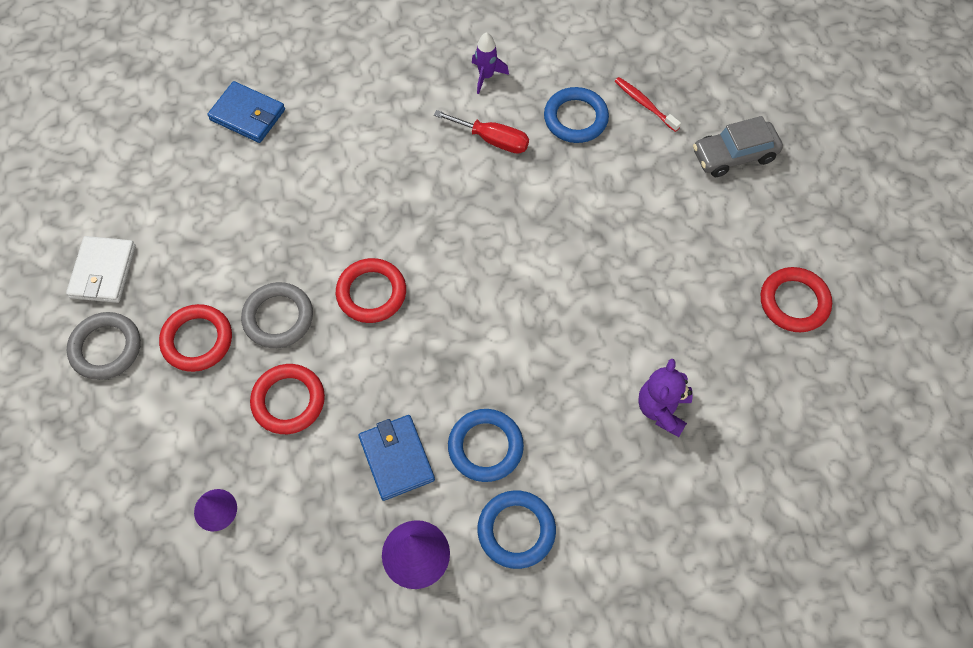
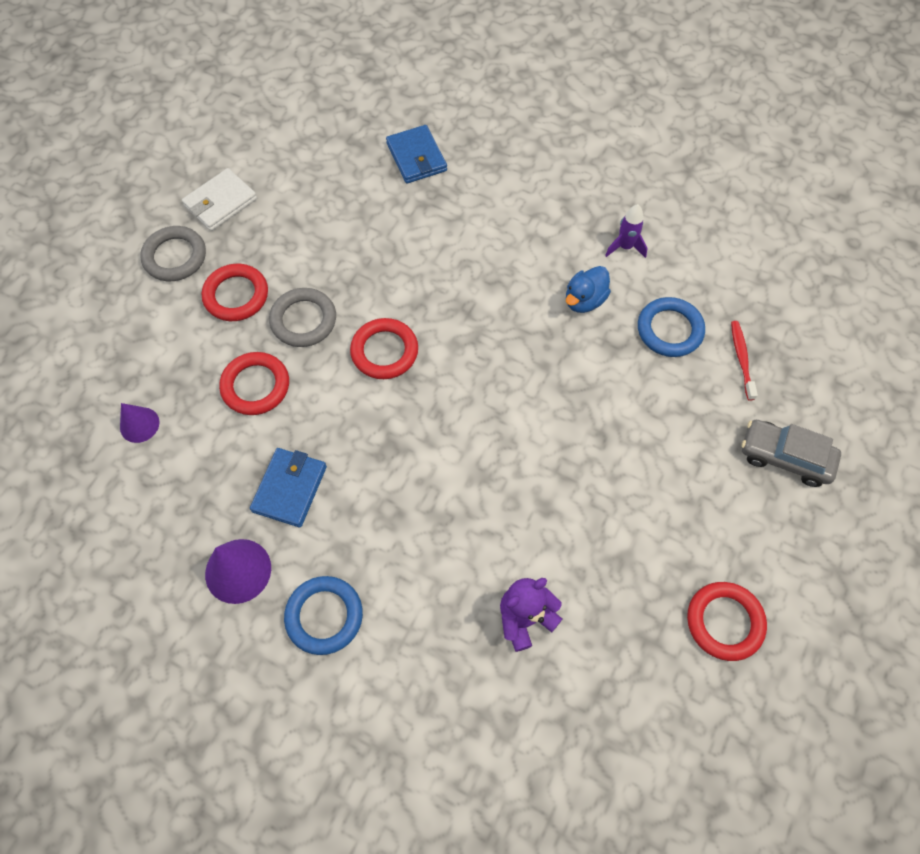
camera: 40 degrees right, 0 degrees up
(485, 447) = (360, 533): blue ring -> none
(492, 140) = (584, 300): red screwdriver -> blue duck

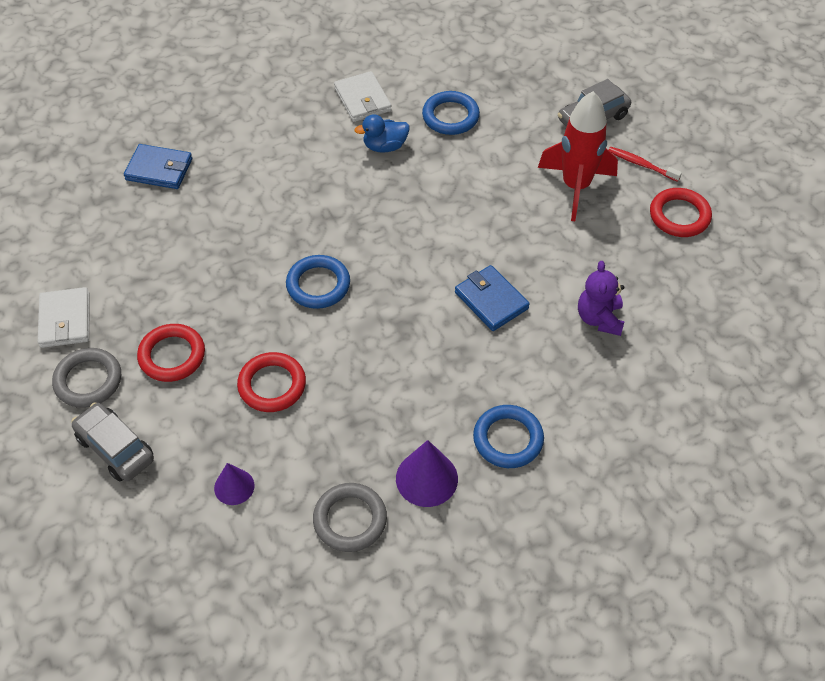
camera: 55 degrees left, 10 degrees down
(124, 318) = (115, 448): none -> grey car
(289, 489) = (384, 408): blue wallet -> blue wallet (491, 300)
(303, 320) = (240, 322): grey ring -> grey ring (350, 520)
(384, 351) = (318, 285): red ring -> blue ring
(584, 300) = (385, 146): blue duck -> blue duck turned 90 degrees clockwise
(625, 247) = (362, 99): purple rocket -> white wallet
(677, 496) = (575, 187): none -> red rocket
(741, 359) = (505, 95): red toothbrush -> red toothbrush (641, 164)

